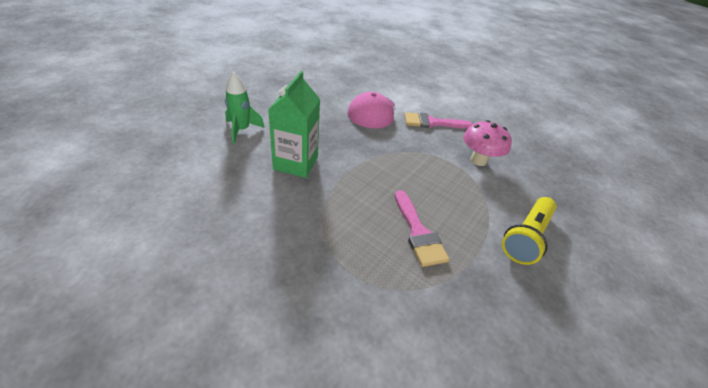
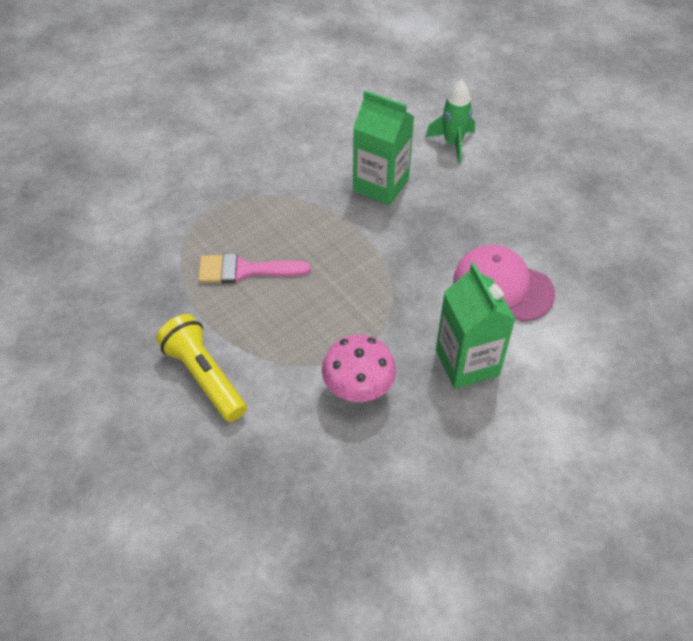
camera: 110 degrees right, 10 degrees up
(432, 123) = (467, 363): pink brush -> green carton

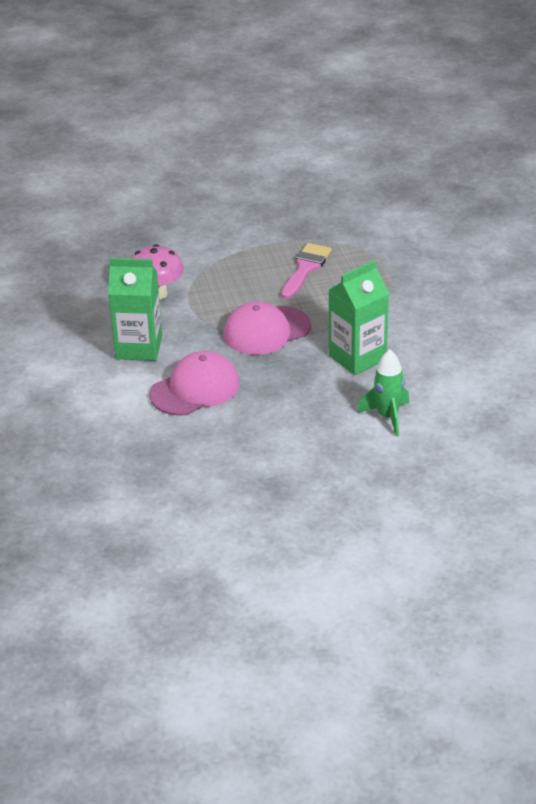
camera: 115 degrees right, 15 degrees down
(204, 376) = (219, 235): yellow flashlight -> none
(375, 264) = (266, 331): none -> pink cap

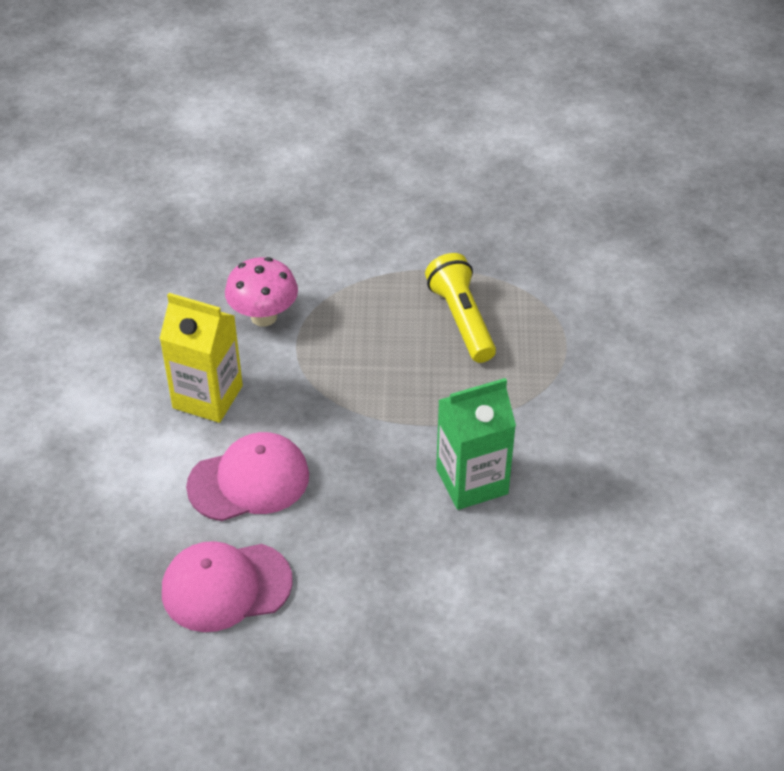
camera: 15 degrees right, 10 degrees up
(139, 348) = (207, 397): green carton -> yellow carton
(266, 331) = (374, 408): pink cap -> pink cap (226, 586)
(305, 268) = (461, 320): pink brush -> yellow flashlight
(387, 417) = (473, 591): green rocket -> none

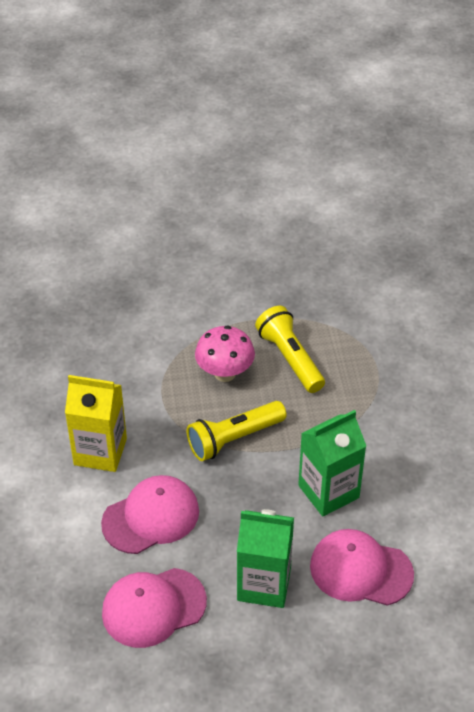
camera: 10 degrees left, 0 degrees up
(264, 316) = (130, 377): pink mushroom -> pink mushroom (225, 373)
(366, 579) = (264, 584): none -> green carton
(371, 404) = (234, 439): none -> yellow flashlight
(490, 580) = (360, 570): none -> pink cap

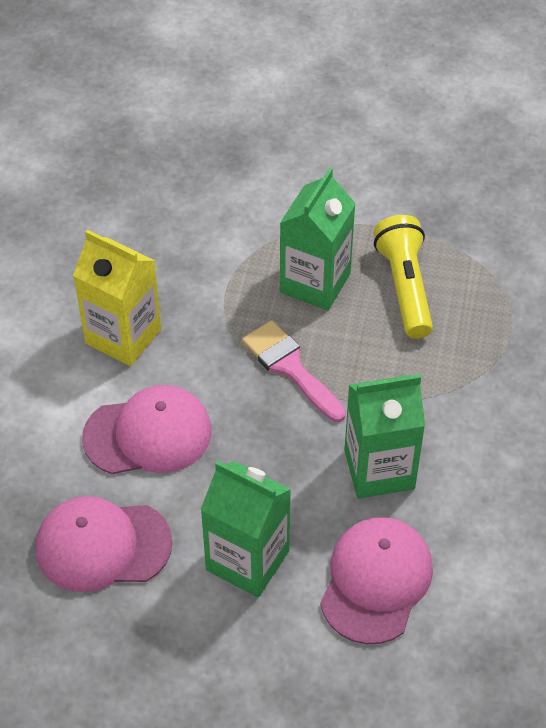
camera: 20 degrees right, 5 degrees up
(225, 373) = (315, 283): pink mushroom -> green carton
(234, 439) = (290, 368): yellow flashlight -> pink brush
(360, 570) = (376, 581): pink cap -> pink cap turned 75 degrees clockwise

